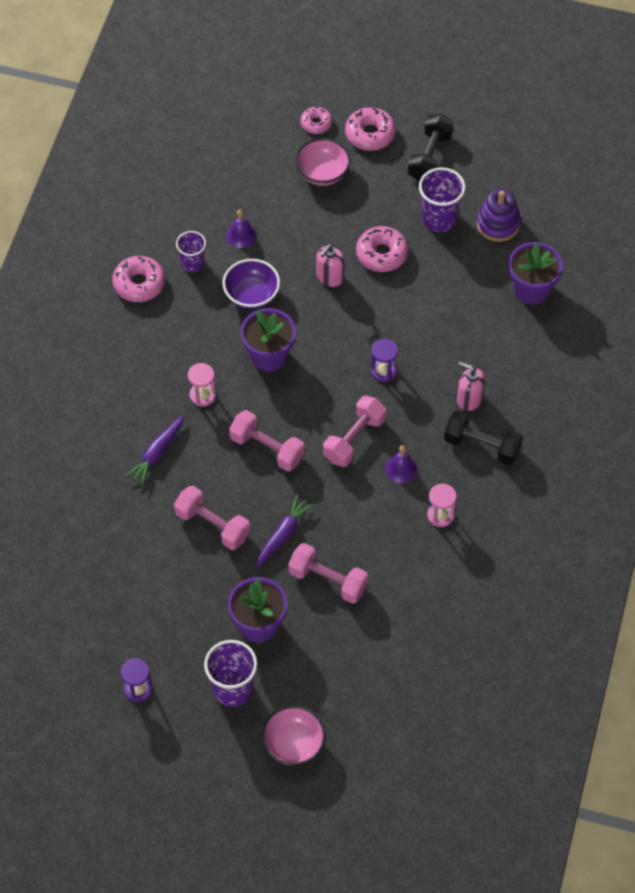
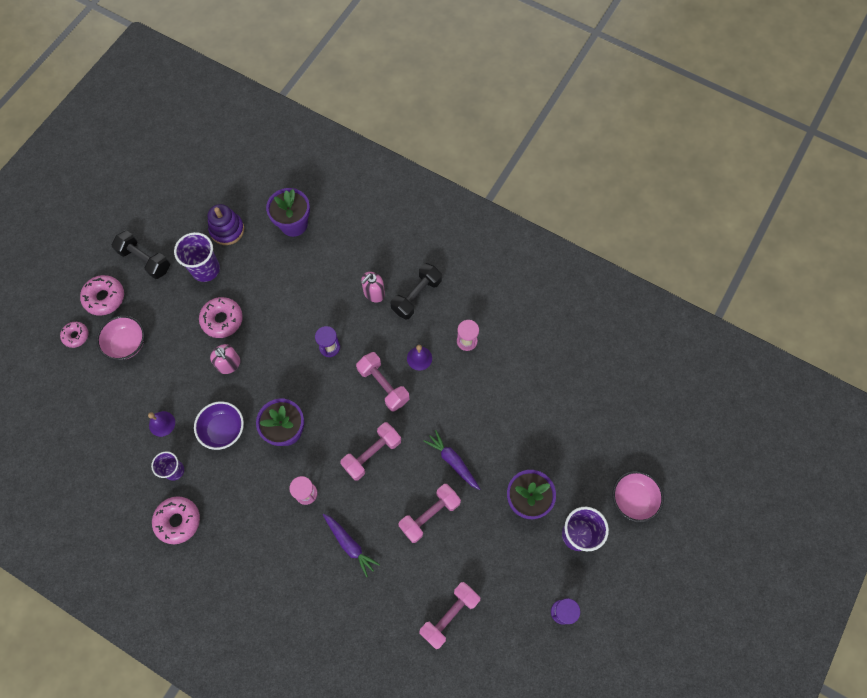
camera: 75 degrees left, 10 degrees up
(328, 580) = (501, 437): pink dumbbell -> pink dumbbell (449, 615)

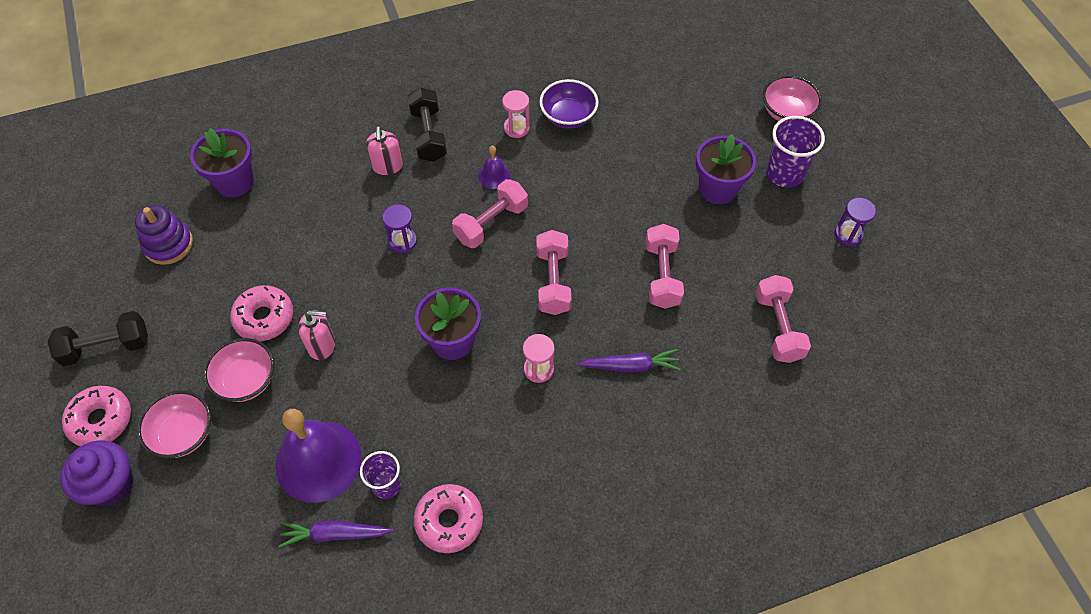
camera: 50 degrees left, 10 degrees down
(76, 336) = (111, 484): pink donut -> purple cupcake
(162, 423) = (318, 461): purple bell -> purple bell, size x2.21
(179, 345) = (246, 380): none -> pink bowl
(206, 269) = (188, 294): purple cup -> none
(223, 429) = (389, 401): purple bowl -> purple bowl (568, 116)
(383, 385) = (491, 223): pink dumbbell -> pink dumbbell turned 45 degrees counterclockwise
(453, 461) = (625, 220): purple carrot -> purple carrot (335, 534)

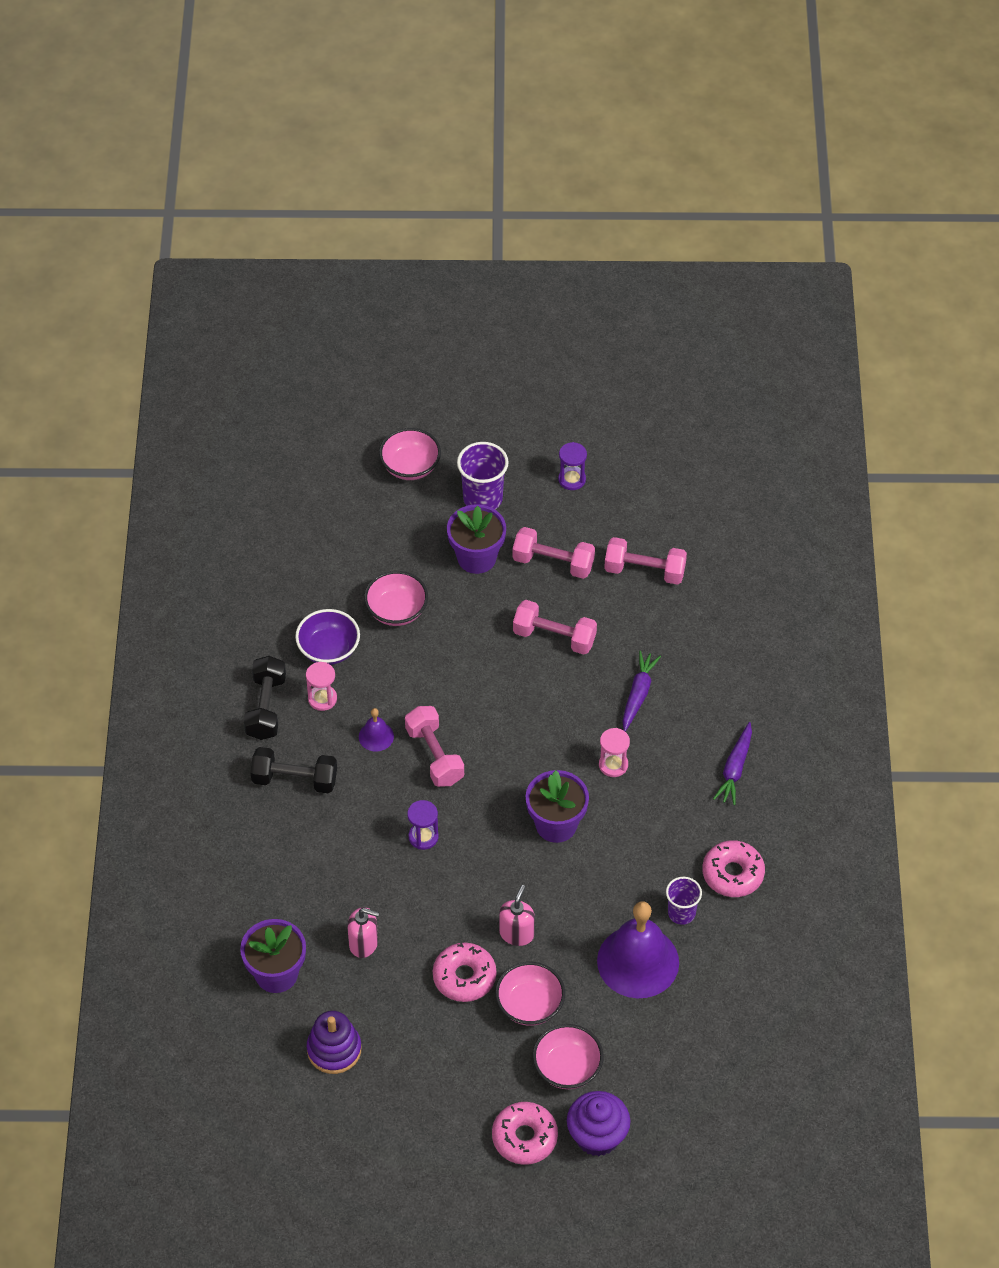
camera: 70 degrees left, 5 degrees down
(106, 347) = (441, 1123): black dumbbell -> black dumbbell (266, 707)
(335, 534) = (713, 963): purple carrot -> purple carrot (735, 769)
(387, 166) = (320, 827): pink soap dispenser -> pink soap dispenser (364, 943)
(553, 281) = (524, 725): pink dumbbell -> pink dumbbell (553, 563)
(630, 149) = (396, 611): none -> pink bowl

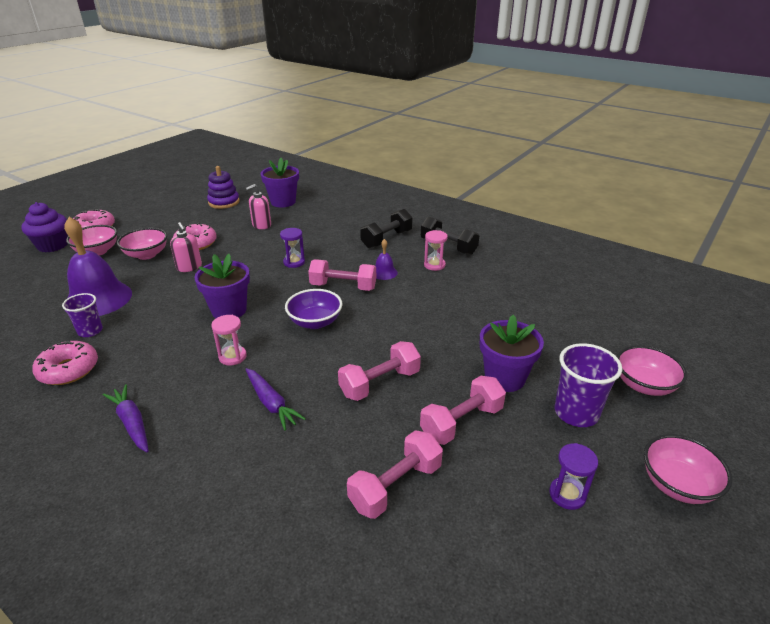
camera: 125 degrees right, 20 degrees down
(328, 649) = (472, 280): purple bowl -> purple bowl (315, 322)
(396, 611) = (482, 317): pink bowl -> pink bowl (677, 485)

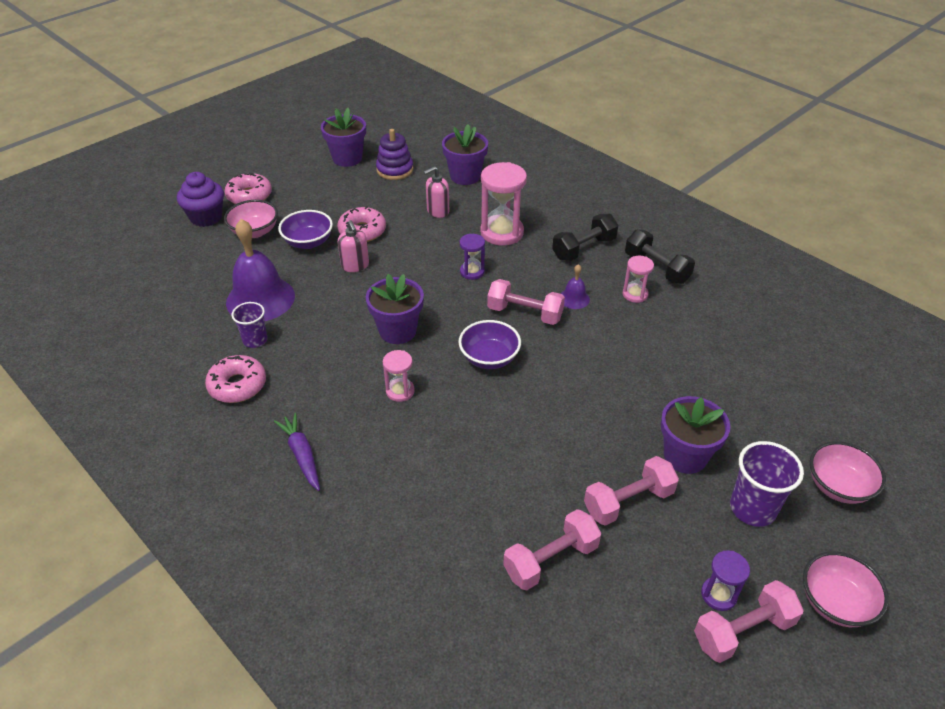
camera: 10 degrees right, 10 degrees up
(146, 255) = (308, 242): pink bowl -> purple bowl
(183, 198) = (347, 158): none -> purple flower pot
(271, 403) = (437, 452): purple carrot -> none
(317, 234) = (502, 232): none -> pink hourglass
(380, 383) = (550, 444): pink dumbbell -> pink dumbbell (743, 631)

